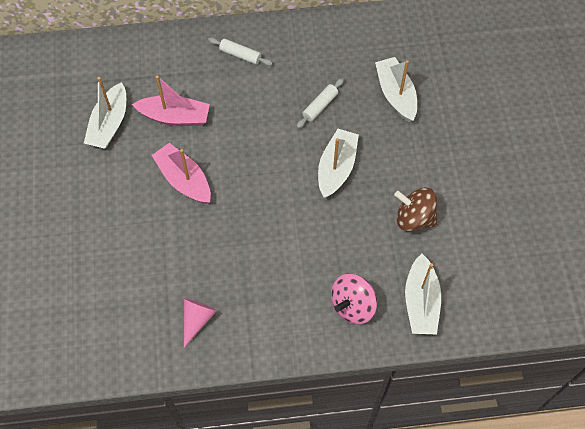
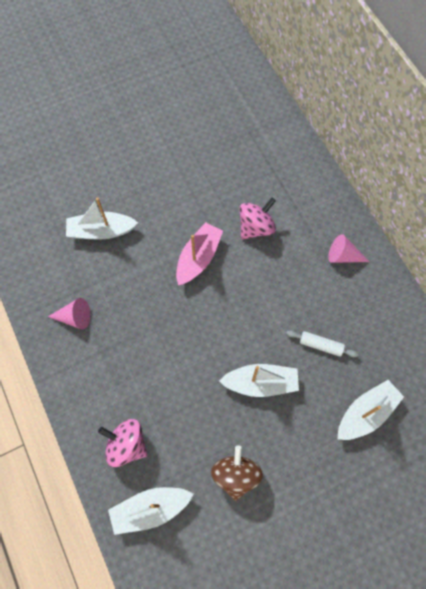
camera: 70 degrees right, 5 degrees up
(109, 124) = (228, 181): white boat -> white boat (101, 231)
(175, 117) = (256, 227): pink boat -> pink spinning top
(240, 55) = (343, 256): white rolling pin -> pink cone

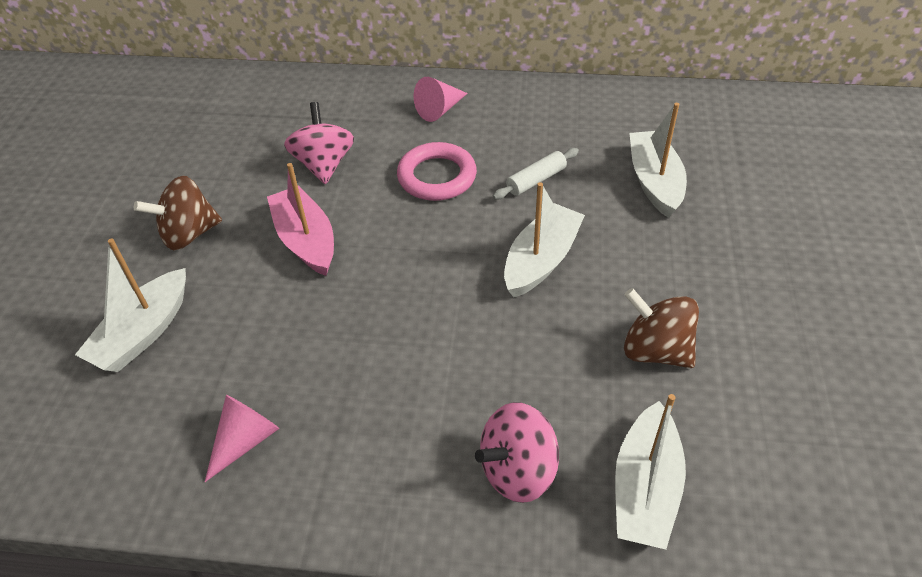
camera: 55 degrees left, 20 degrees down
(167, 202) = (189, 234): none -> brown spinning top
(286, 290) = (437, 177): none -> pink ring

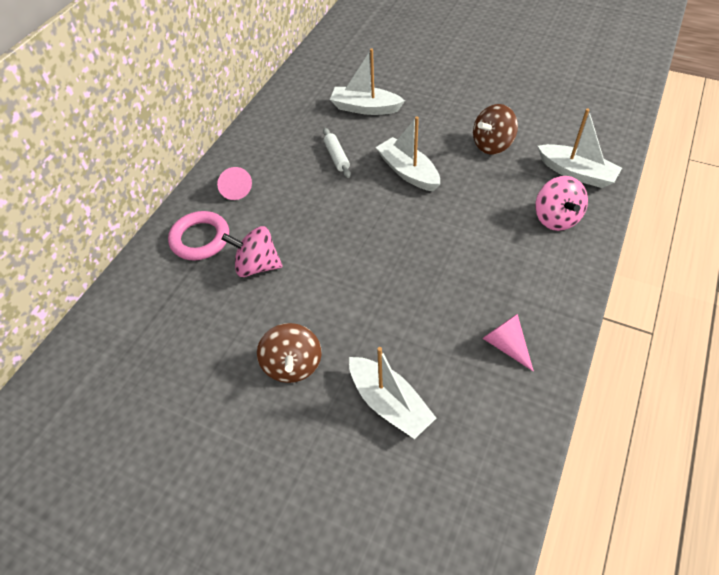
camera: 70 degrees left, 5 degrees up
(306, 240) = (336, 288): pink boat -> none
(437, 177) = (306, 204): pink ring -> pink ring (200, 239)

